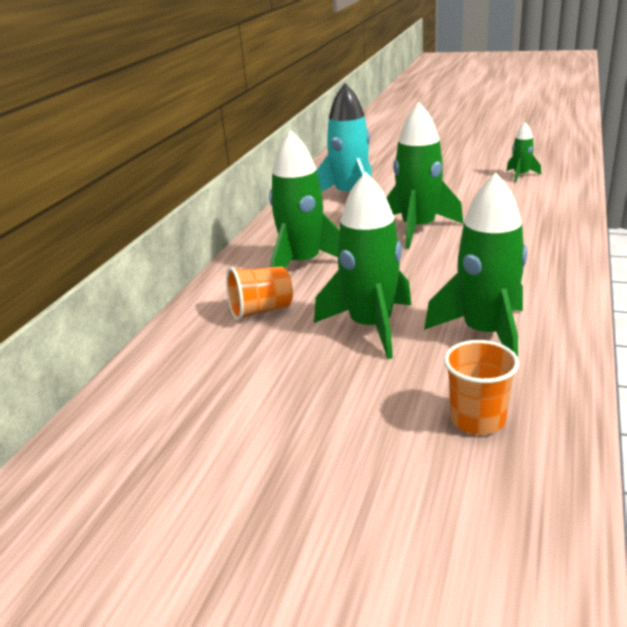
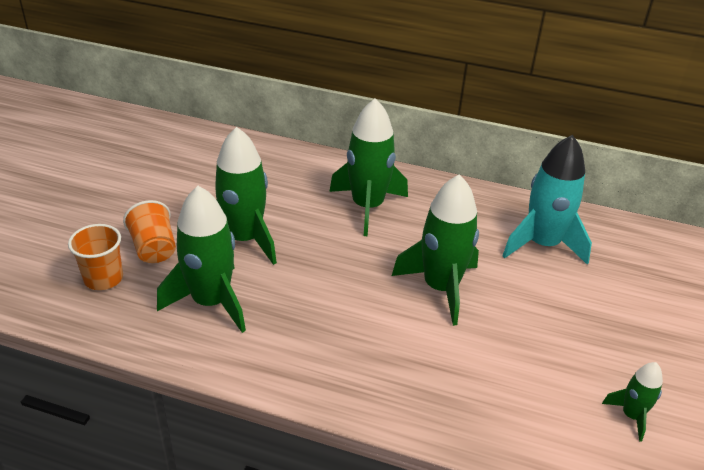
camera: 85 degrees right, 10 degrees up
(261, 311) = (287, 185): orange cup -> orange cup (154, 248)

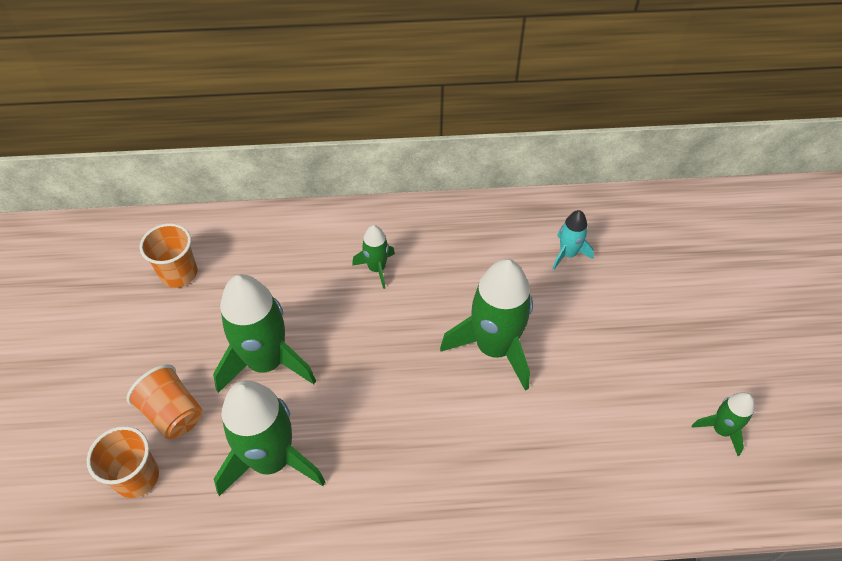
camera: 20 degrees left, 15 degrees up
(210, 166) = (179, 273): none -> orange cup
(367, 207) = (377, 268): green rocket -> green rocket, size x0.50
(542, 244) = (568, 254): turquoise rocket -> turquoise rocket, size x0.50

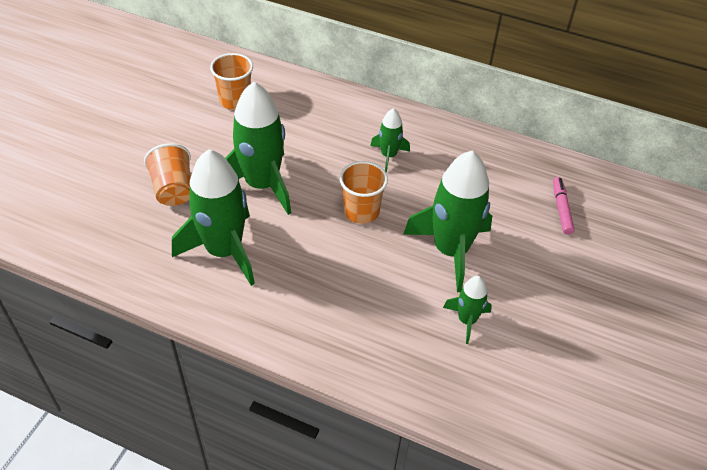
camera: 25 degrees right, 5 degrees down
(137, 477) = (123, 219): orange cup -> orange cup (361, 211)
(568, 254) = (561, 209): turquoise rocket -> pink marker
(721, 430) = (619, 400): green rocket -> green rocket (466, 320)

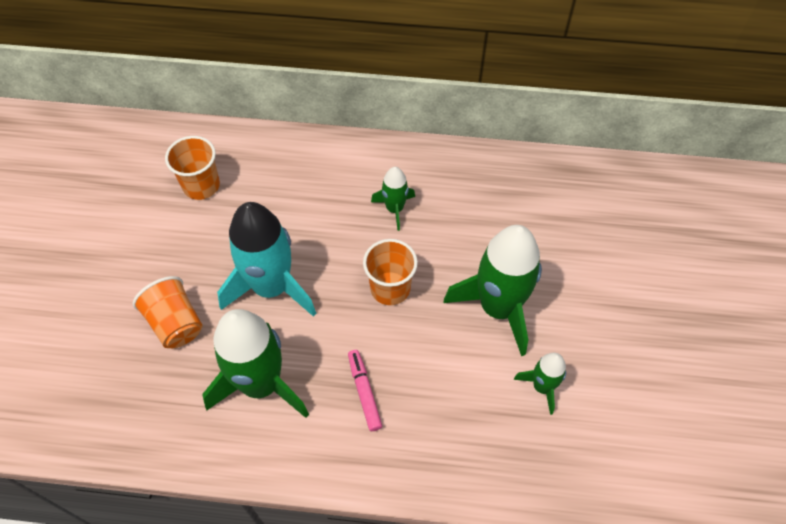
camera: 15 degrees left, 10 degrees up
(262, 185) = (271, 287): green rocket -> turquoise rocket
(561, 209) = (592, 222): pink marker -> pink marker (364, 392)

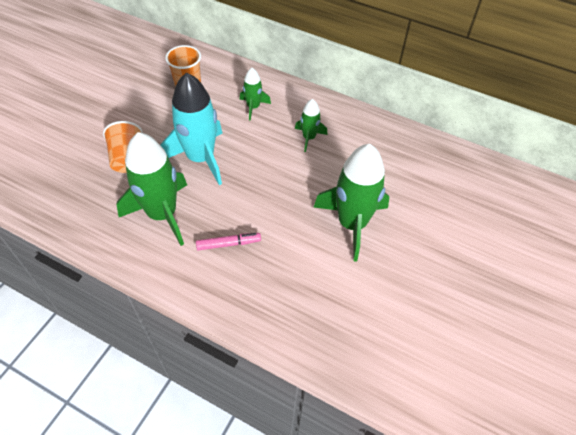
camera: 20 degrees right, 5 degrees down
(364, 392) = (228, 244): pink marker -> pink marker turned 75 degrees clockwise
(390, 288) = (280, 185): orange cup -> none
(542, 387) = (359, 287): green rocket -> green rocket (253, 107)

